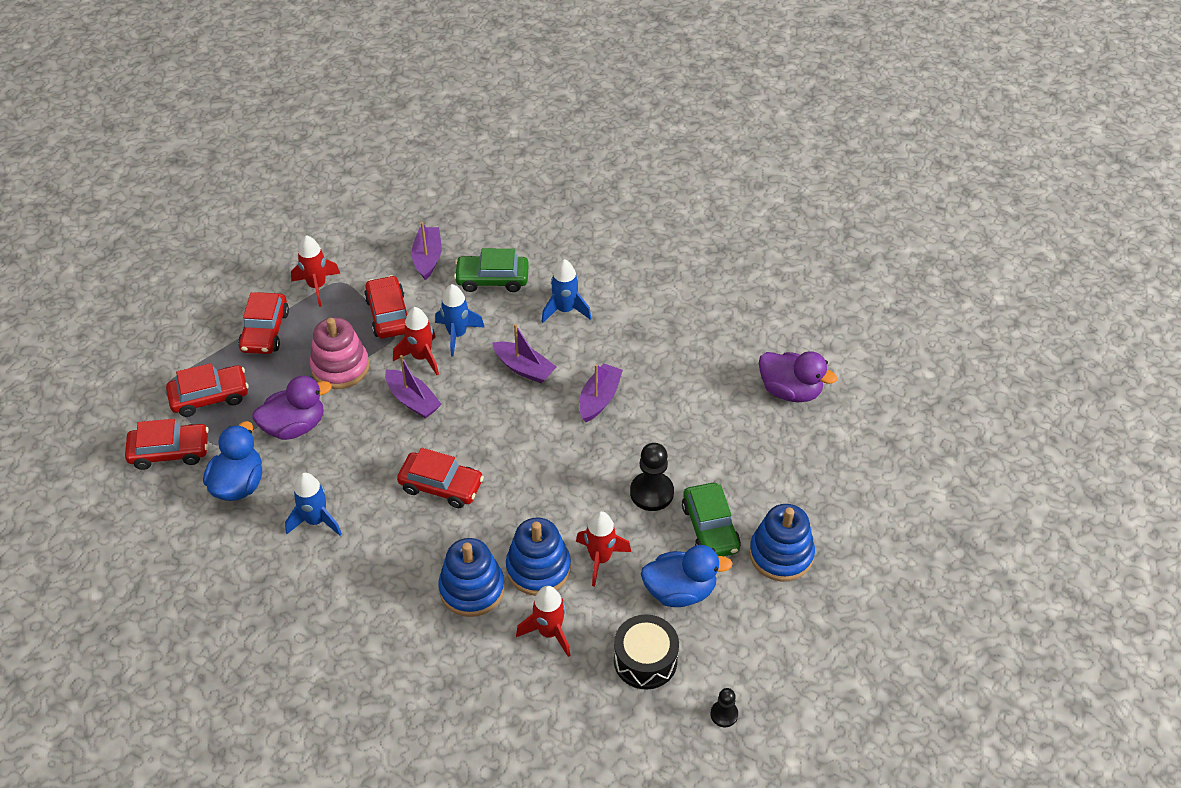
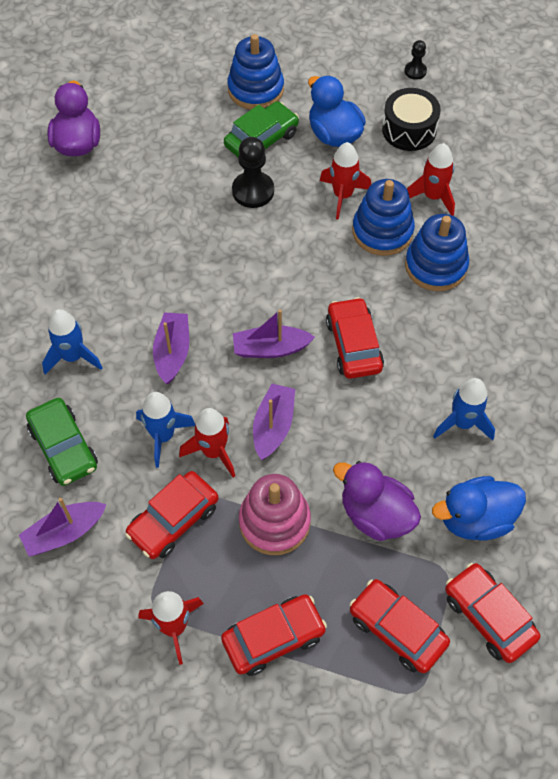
camera: 120 degrees left, 10 degrees up
(599, 399) = (173, 274): purple boat -> purple boat (270, 348)

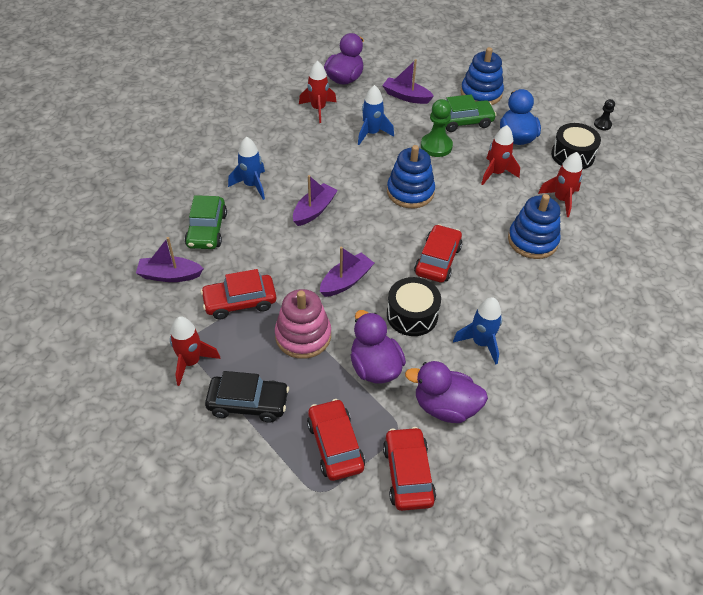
camera: 30 degrees right, 10 degrees down
(163, 436) = (271, 252): blue rocket -> blue rocket (372, 133)
(213, 452) = (296, 276): red rocket -> red rocket (318, 109)
(253, 191) = (436, 146): black pawn -> green pawn
(270, 348) = (379, 237): purple boat -> purple boat (406, 96)
(273, 638) = (248, 403): red car -> black car
(372, 429) = (412, 315): none -> black drum
(382, 231) = (508, 204): blue stacking toy -> blue stacking toy (410, 192)
(475, 519) = (445, 407): blue duck -> purple duck

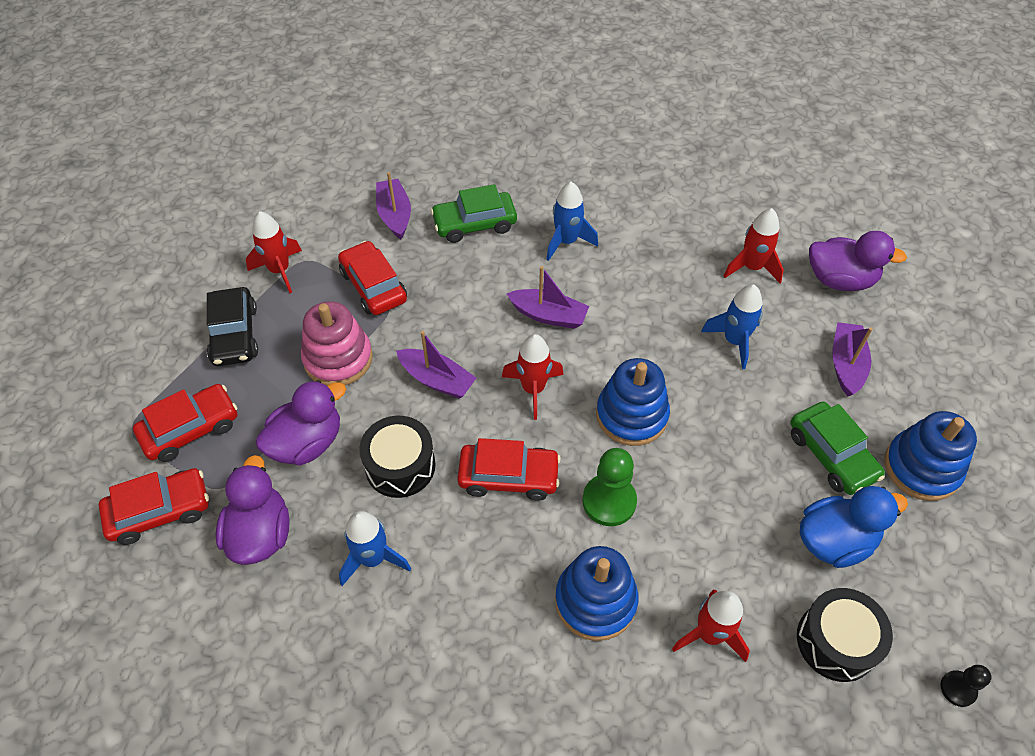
camera: 75 degrees right, 5 degrees up
(436, 146) = (749, 428): green pawn -> green pawn (609, 501)
(496, 173) = (728, 523): red rocket -> red rocket (533, 389)

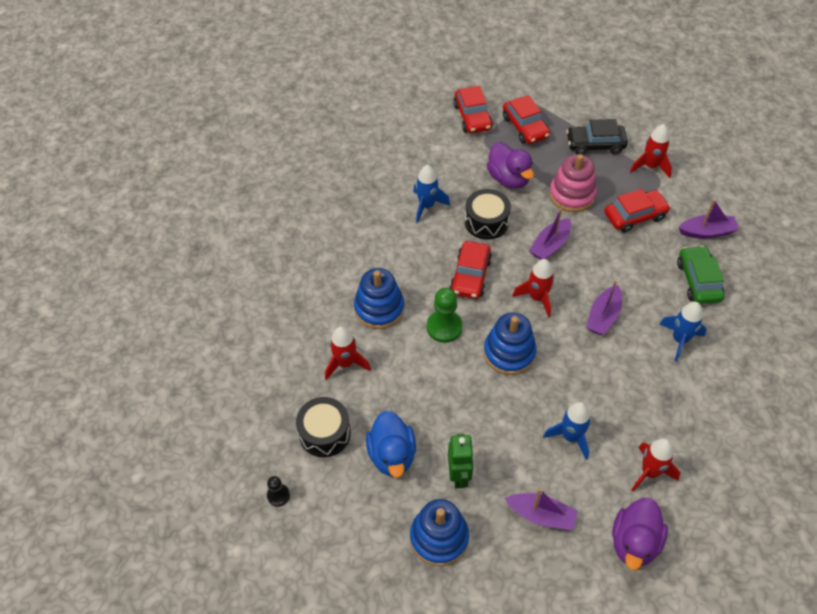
camera: 100 degrees right, 0 degrees up
(260, 533) = (451, 158): purple duck -> none
(831, 455) = (459, 476): green car -> green robot

